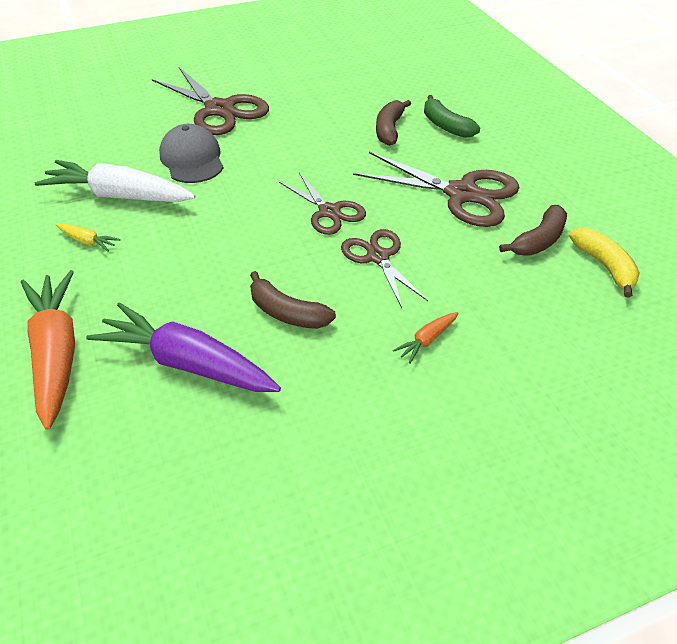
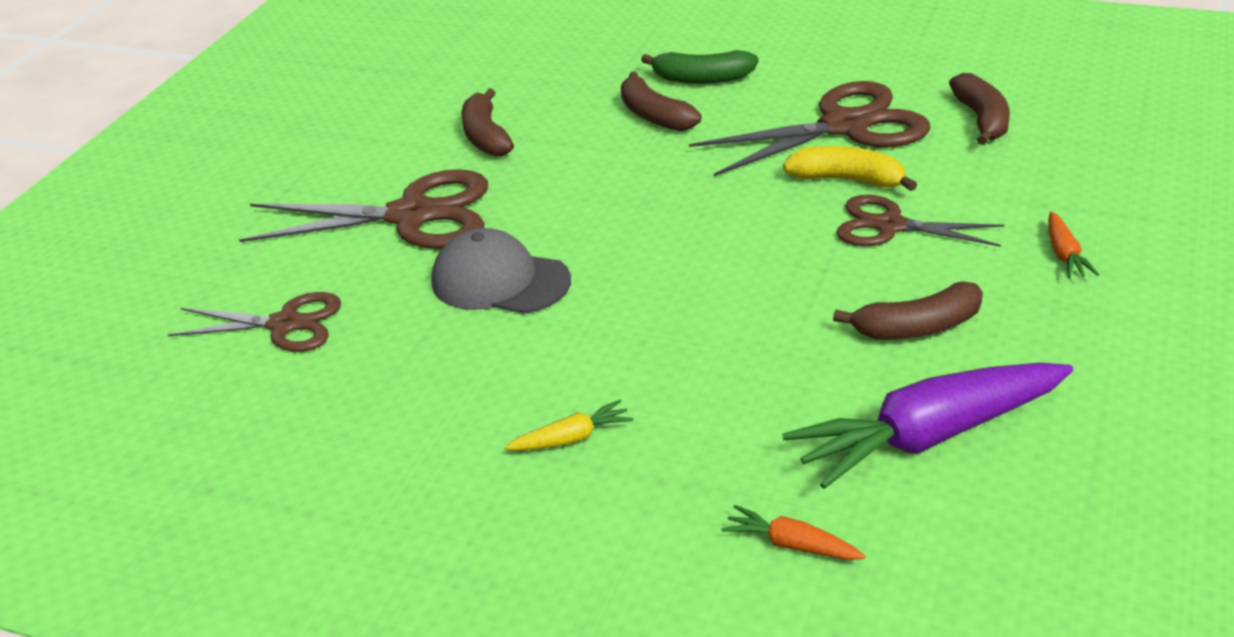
camera: 45 degrees left, 10 degrees down
(56, 353) = (792, 545): orange carrot -> orange carrot, size x0.43
(119, 196) = (499, 374): white carrot -> none
(308, 94) = (485, 136): none -> brown banana
(329, 212) = (762, 223): brown scissors -> brown scissors (285, 324)
(604, 266) = (1064, 104): yellow banana -> yellow banana (848, 180)

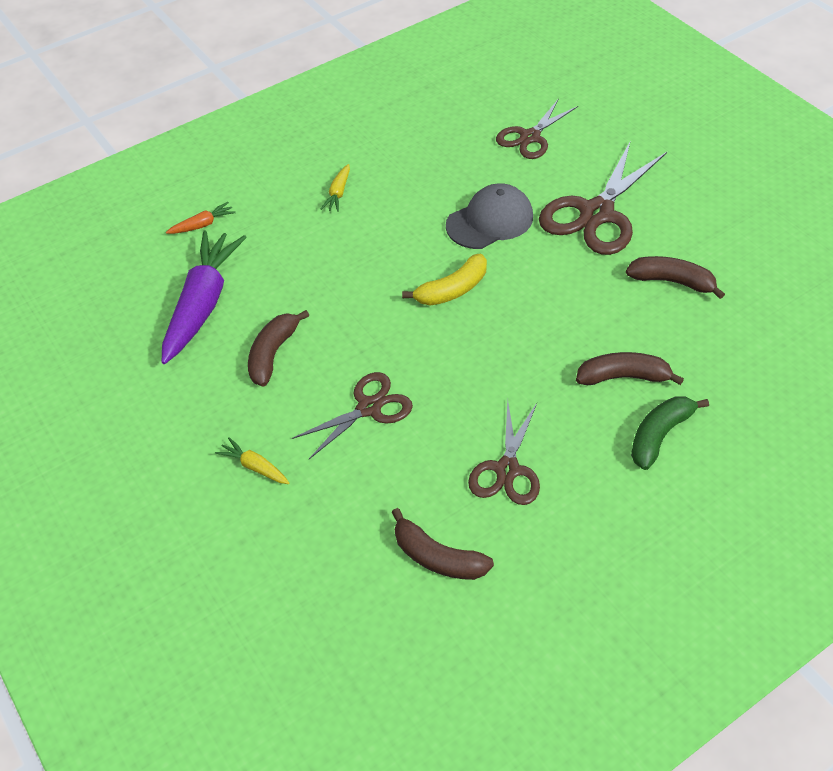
camera: 125 degrees right, 15 degrees up
(845, 126) = (507, 469): brown scissors -> brown scissors, size x0.62
(848, 180) = (438, 423): yellow banana -> yellow banana (452, 290)
(1064, 254) = (255, 467): orange carrot -> yellow carrot

